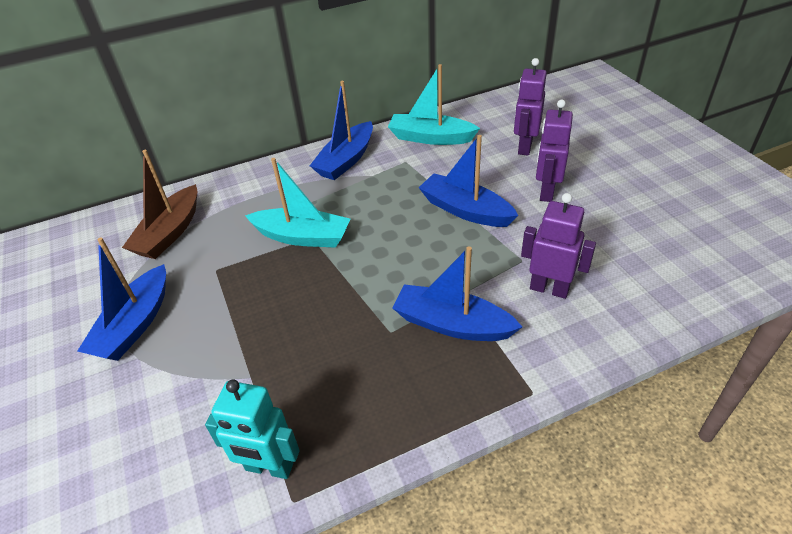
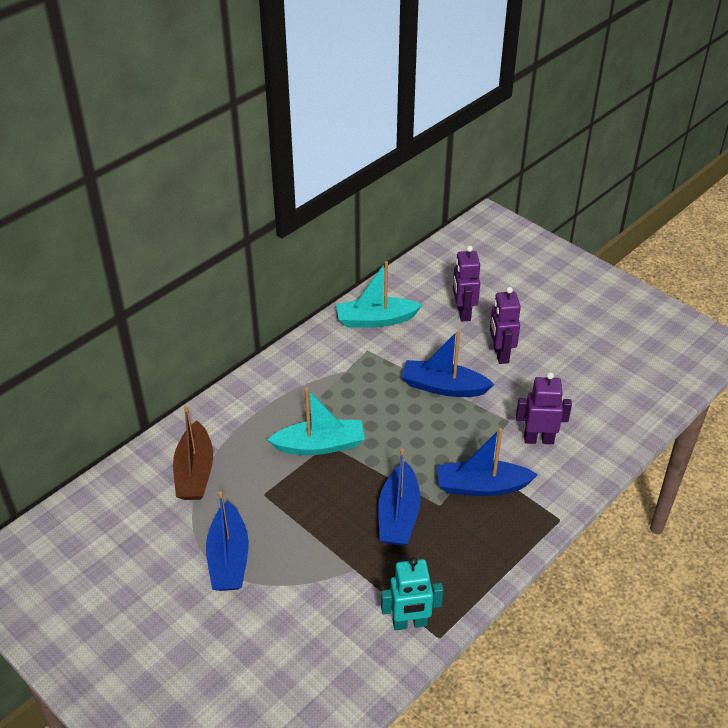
camera: 25 degrees left, 0 degrees up
(346, 160) = (311, 361): blue boat -> blue boat (398, 515)

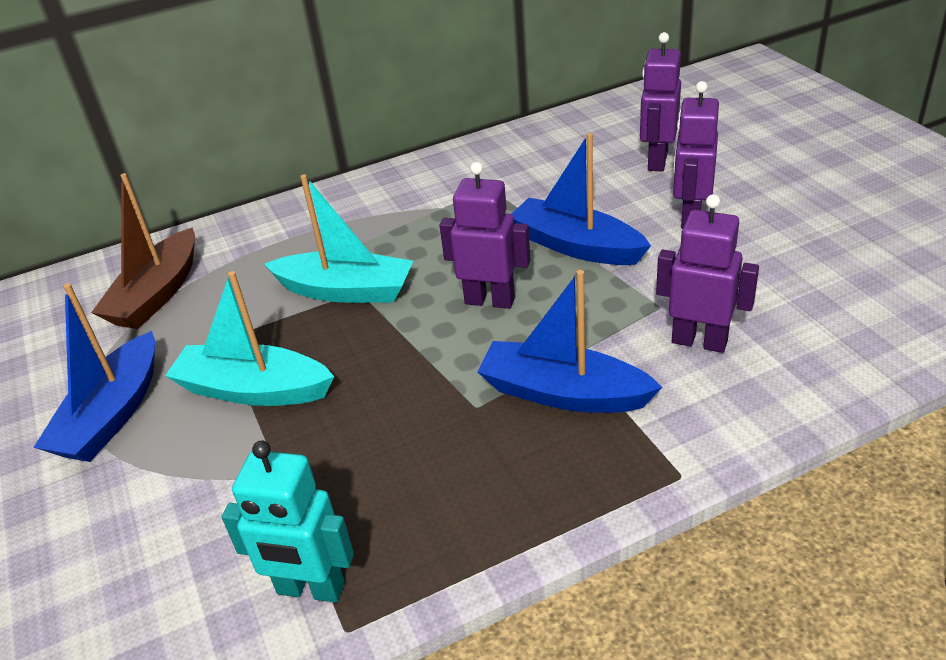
camera: 25 degrees right, 5 degrees down
(376, 320) = (523, 155): turquoise boat -> turquoise boat (253, 390)
(398, 515) = (400, 408): blue boat -> none
(412, 435) = (490, 300): none -> purple robot

